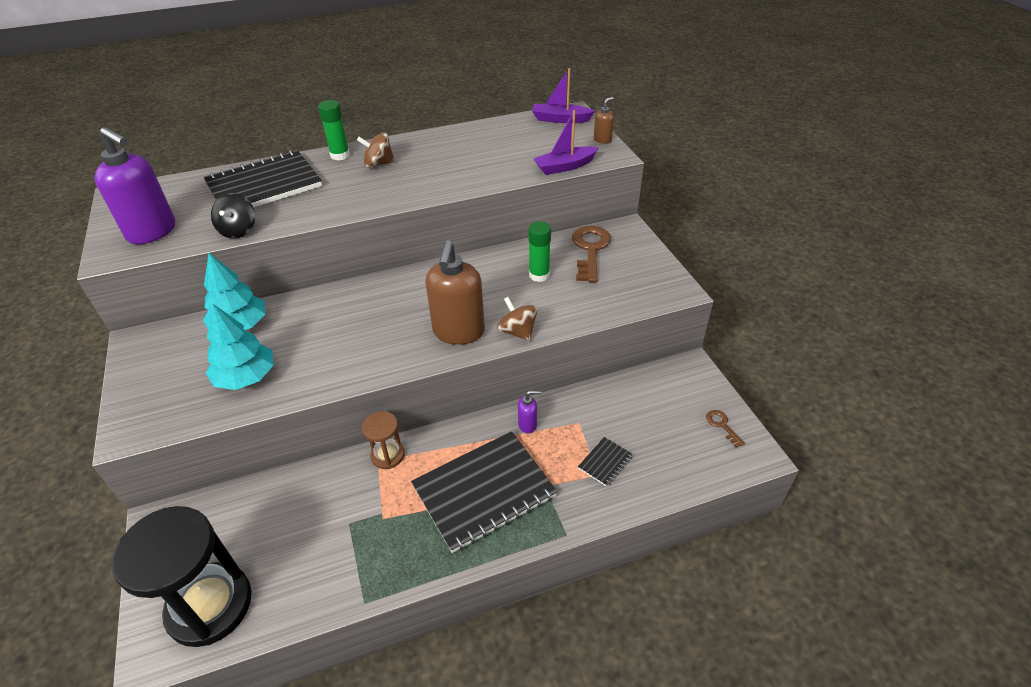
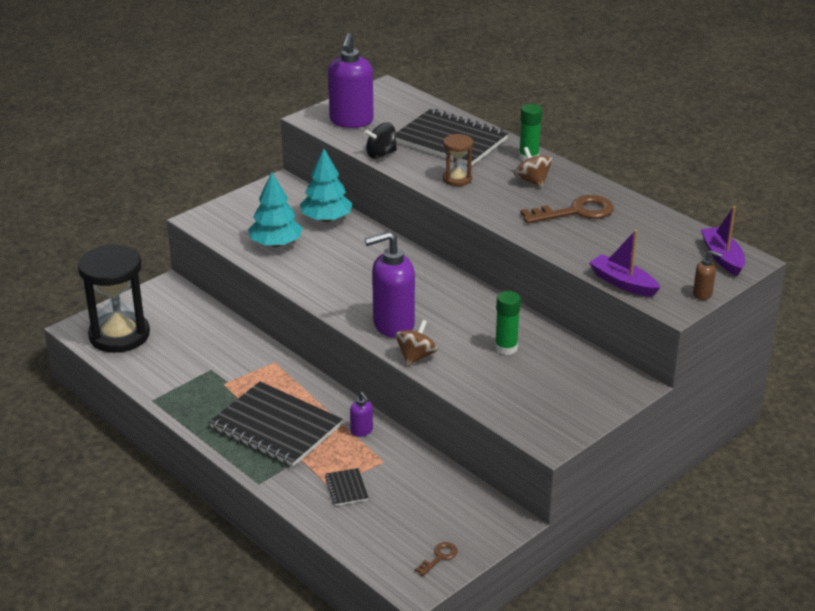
camera: 65 degrees right, 10 degrees down
(387, 455) = (282, 365): brown hourglass -> brown hourglass (457, 179)
(458, 332) = (393, 325): brown soap dispenser -> purple soap dispenser
(590, 250) = (573, 370): brown key -> brown key (575, 212)
(605, 462) = (346, 488): black notebook -> black notebook turned 60 degrees clockwise

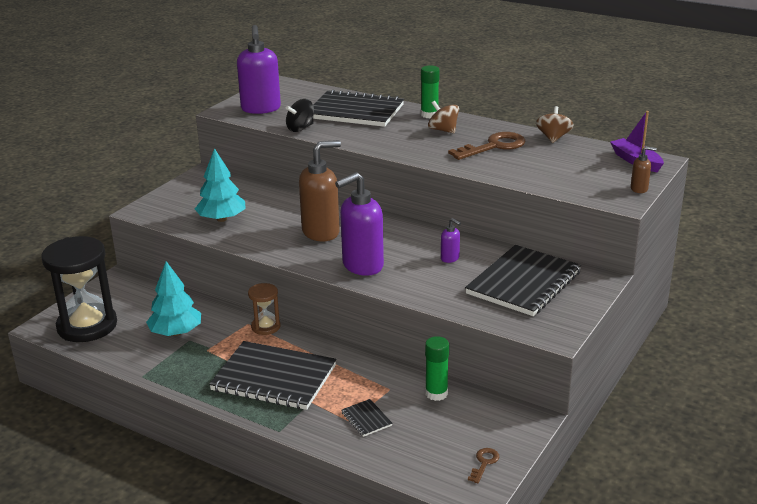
camera: 15 degrees left, 5 degrees down
(326, 219) = (259, 194): turquoise tree -> turquoise tree (176, 332)
(362, 431) = (357, 367): purple soap dispenser -> purple soap dispenser (450, 258)
(369, 277) = (321, 232): none -> brown soap dispenser
(416, 356) = (397, 287): brown spinning top -> brown spinning top (553, 138)
(457, 179) = (378, 137): brown hourglass -> brown hourglass (266, 327)
(506, 348) = (473, 267): green glue stick -> green glue stick (436, 393)
(549, 376) = (524, 283): none -> black notebook
(623, 283) = (568, 191): purple boat -> none

